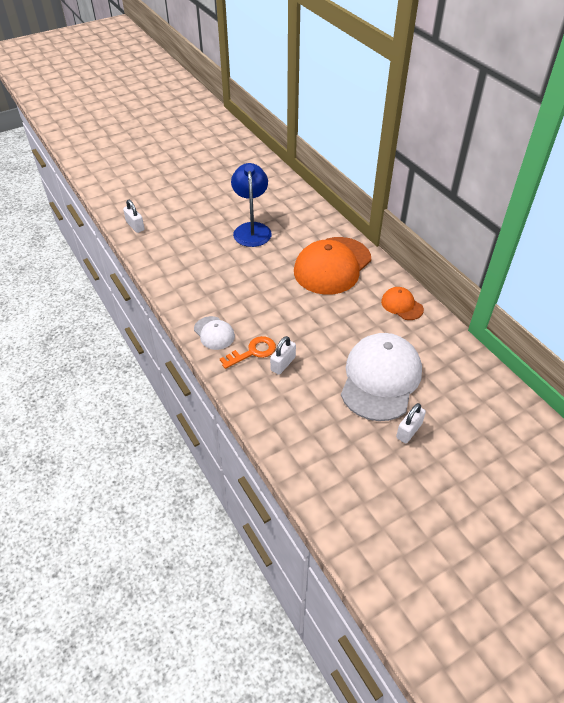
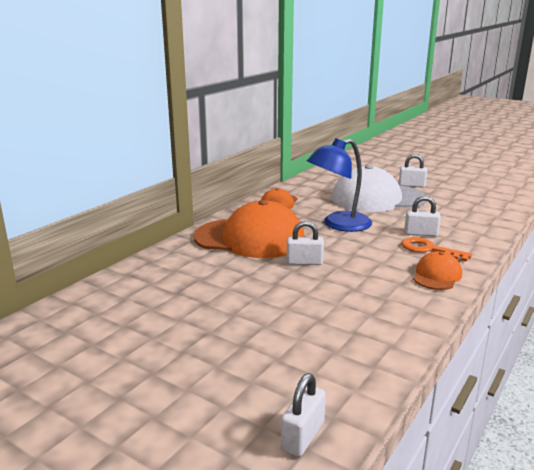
camera: 115 degrees left, 25 degrees down
(214, 333) = (437, 275): white cap -> orange cap
(252, 229) = (216, 303): blue lamp -> blue lamp (338, 224)
(277, 278) = (304, 262): none -> white padlock

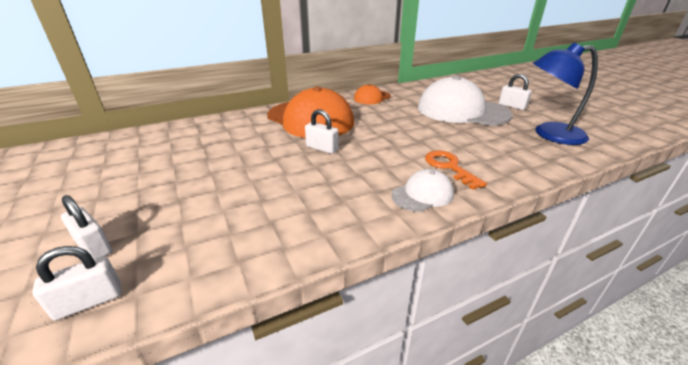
camera: 30 degrees right, 10 degrees up
(338, 224) = (395, 125): blue lamp -> blue lamp (549, 134)
(420, 234) = (461, 150): white padlock -> white padlock (94, 247)
(437, 275) = (422, 194): orange cap -> white cap

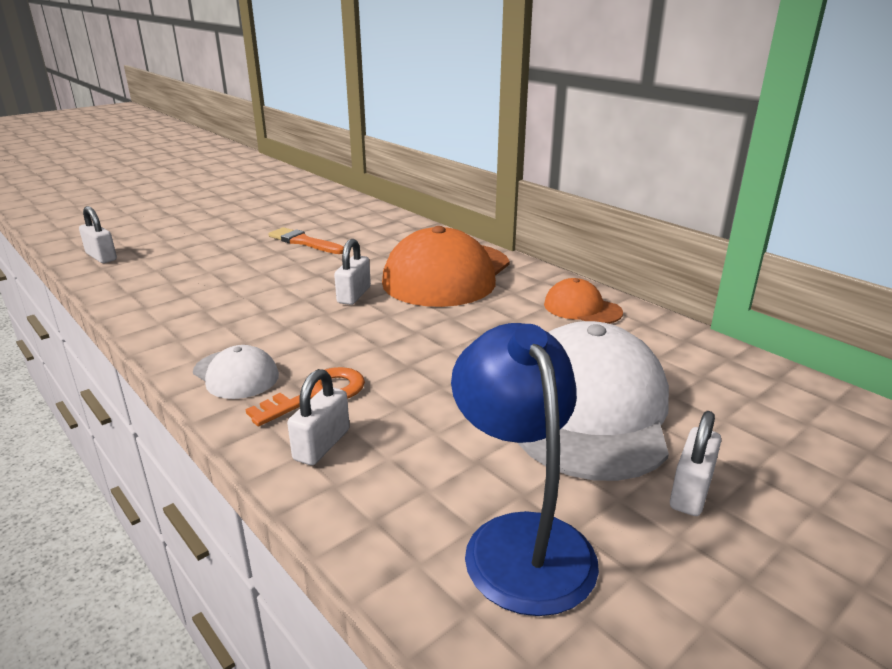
camera: 75 degrees right, 5 degrees down
(94, 247) = (162, 241): white padlock -> white padlock (322, 445)
(201, 161) = (304, 242): none -> orange brush

